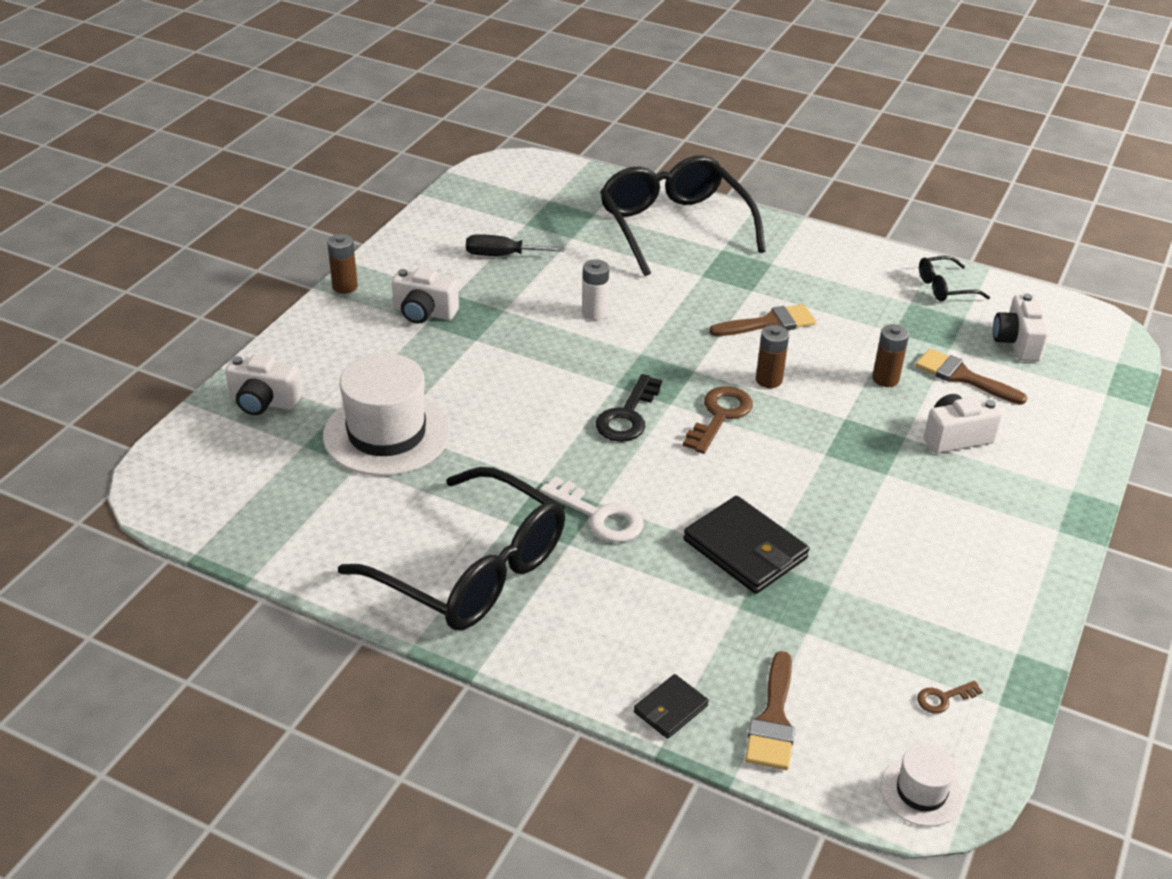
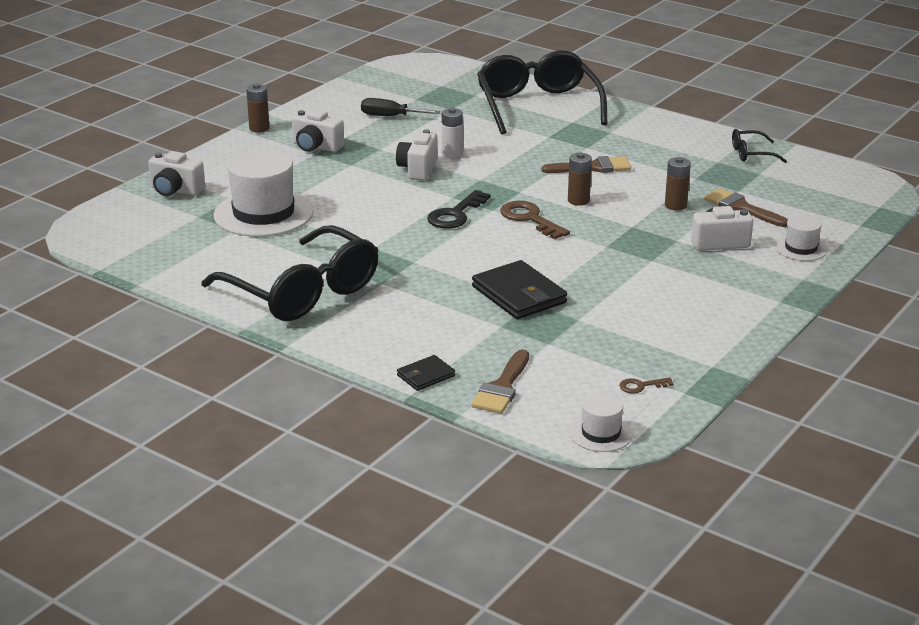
camera: 10 degrees right, 10 degrees down
(599, 516) = (411, 269): white key -> none
(720, 416) = (530, 219): brown key -> brown key turned 75 degrees counterclockwise
(1017, 343) = (797, 190): white camera -> white camera (418, 169)
(1053, 439) = (801, 248): none -> white hat

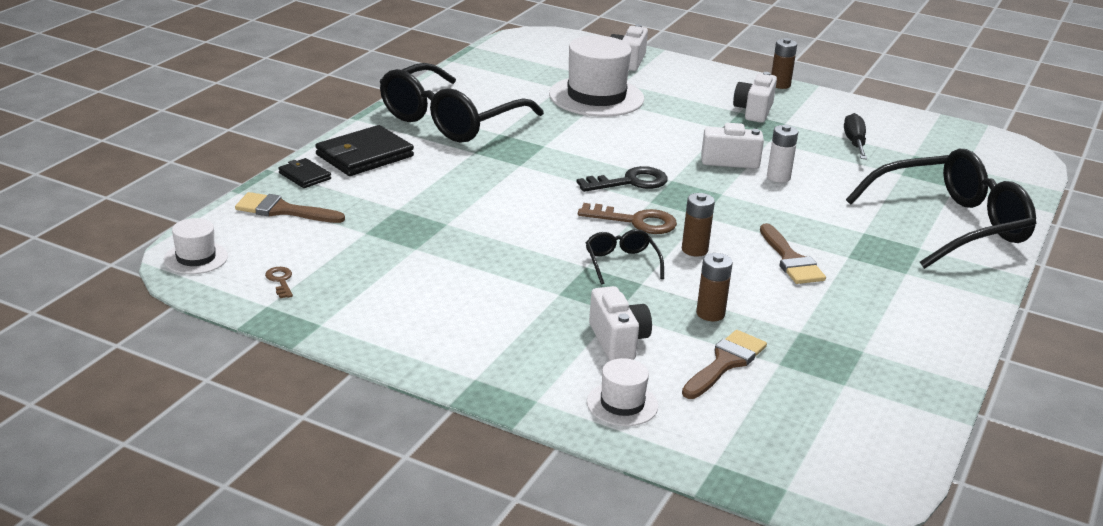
camera: 80 degrees right, 0 degrees up
(455, 214) = (630, 182): black key -> black key turned 135 degrees clockwise
(519, 295) = (462, 217): black wallet -> black wallet (364, 156)
(530, 219) = (635, 221): brown key -> brown key turned 60 degrees clockwise
(752, 154) = (906, 380): black glasses -> black glasses (621, 263)

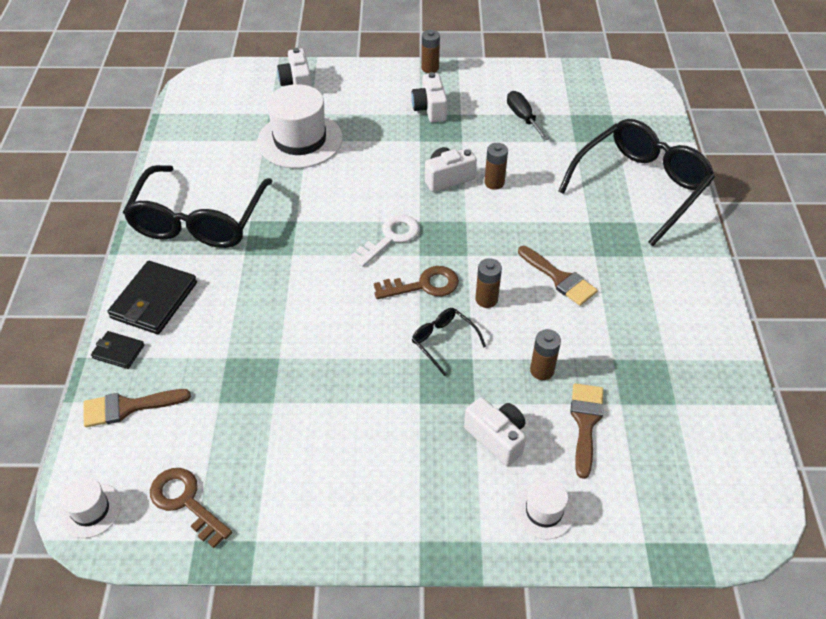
camera: 25 degrees left, 20 degrees up
(280, 281) = (186, 502): brown key -> brown key, size x1.91
(630, 182) = (390, 238): black key -> white key
(778, 177) = (494, 183): white battery -> brown battery

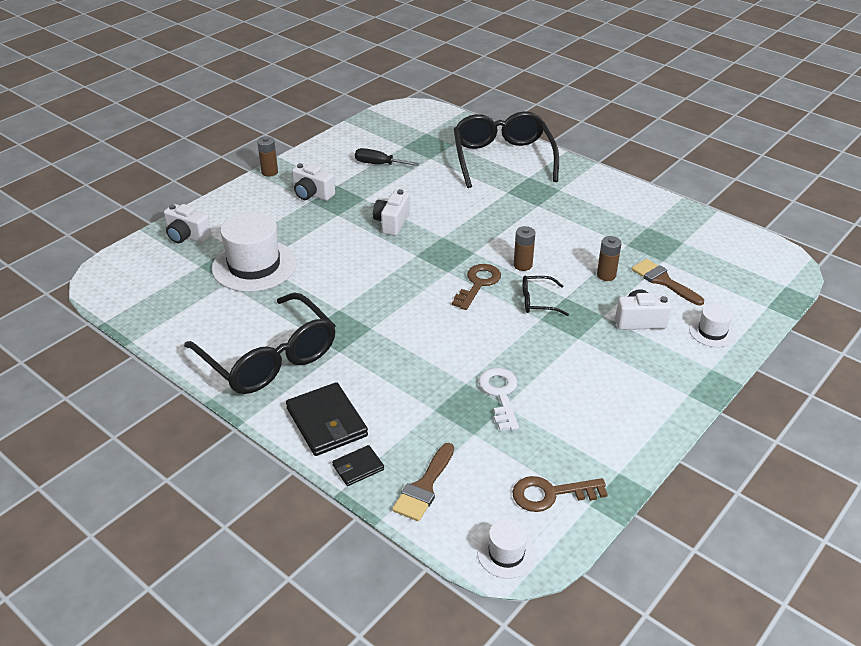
camera: 50 degrees left, 10 degrees down
(390, 238) = (415, 275): white key -> white key (500, 394)
(494, 183) = (423, 207): brown battery -> none
(559, 278) = (540, 228): brown brush -> none

